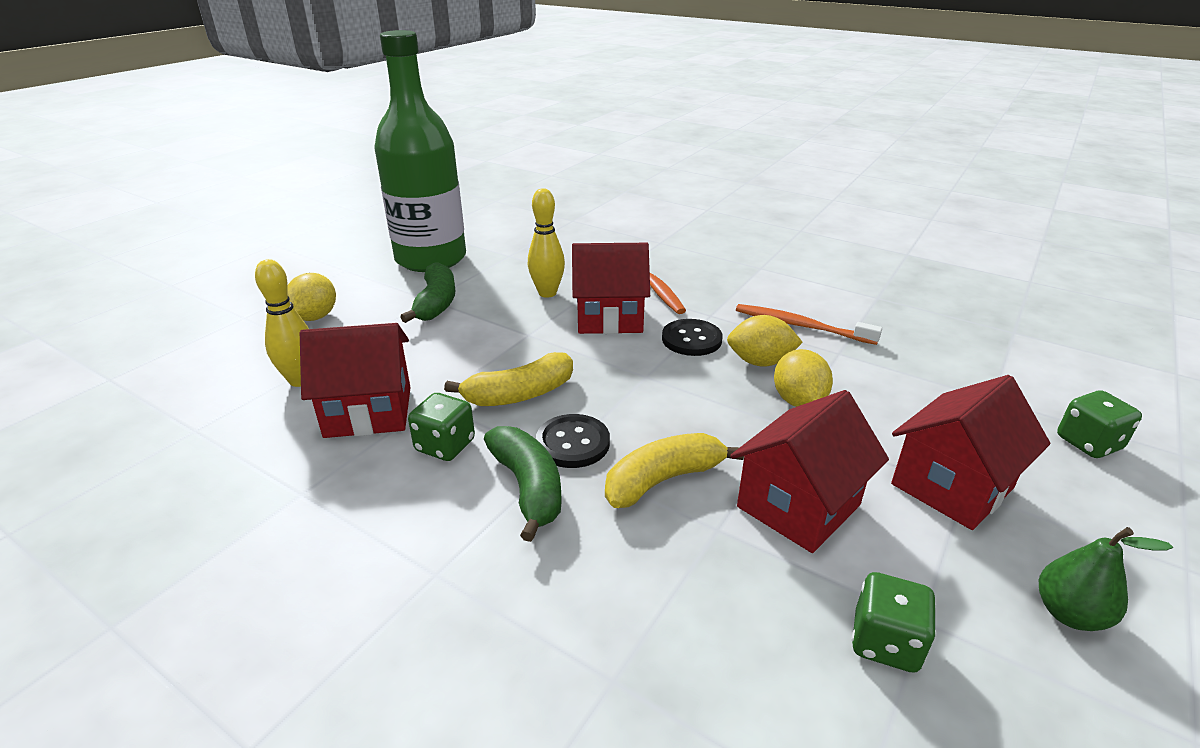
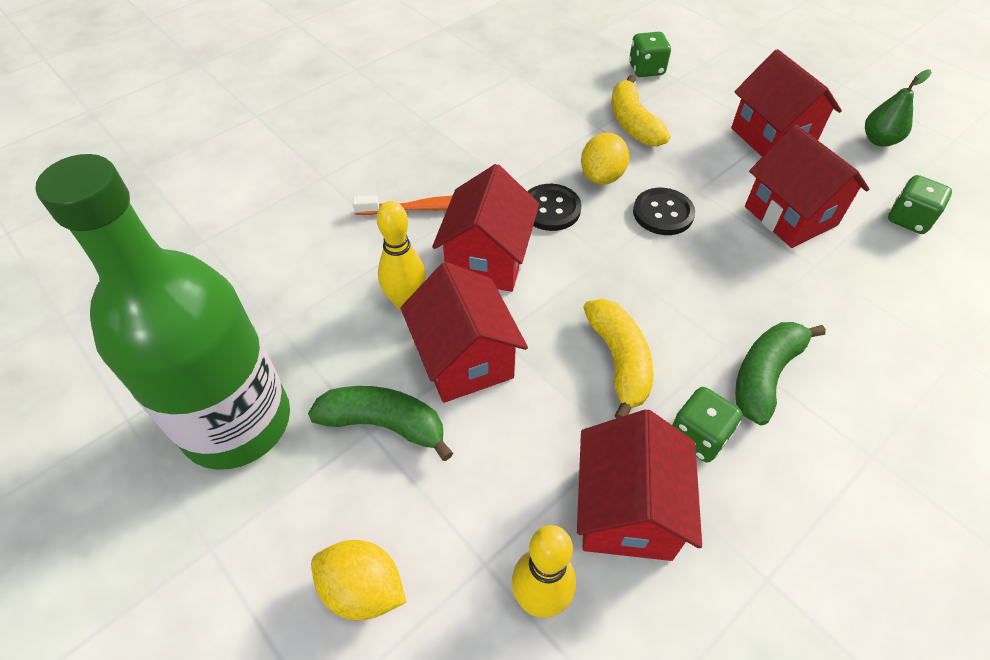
camera: 75 degrees left, 20 degrees up
(500, 323) = (464, 359): none -> red house
(528, 488) = (765, 375): green banana -> green banana turned 45 degrees counterclockwise
(573, 443) = (704, 332): black button -> black button (663, 213)
(663, 480) = (759, 282): yellow banana -> yellow banana (633, 123)
(798, 401) = (664, 173): yellow lemon -> none
(801, 326) = (549, 133): orange toothbrush -> none
(1088, 443) = (732, 64): green dice -> green dice (646, 69)

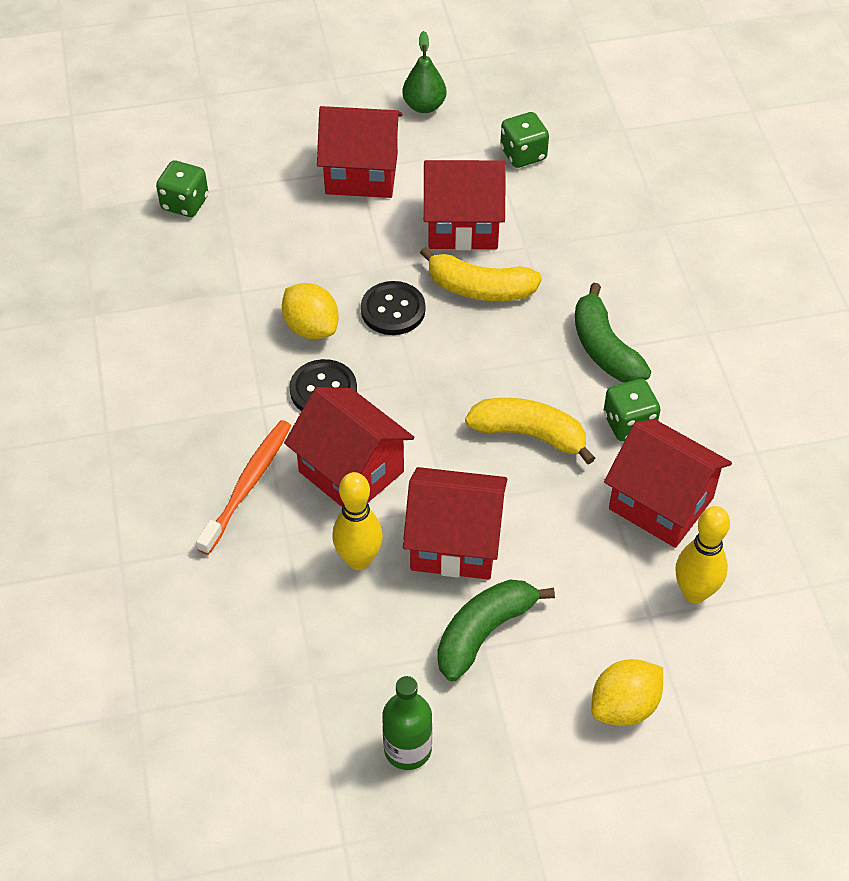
camera: 60 degrees left, 0 degrees up
(236, 422) = (407, 749): green bottle -> green bottle, size x0.42
(633, 123) = (257, 261): yellow banana -> yellow banana (480, 288)

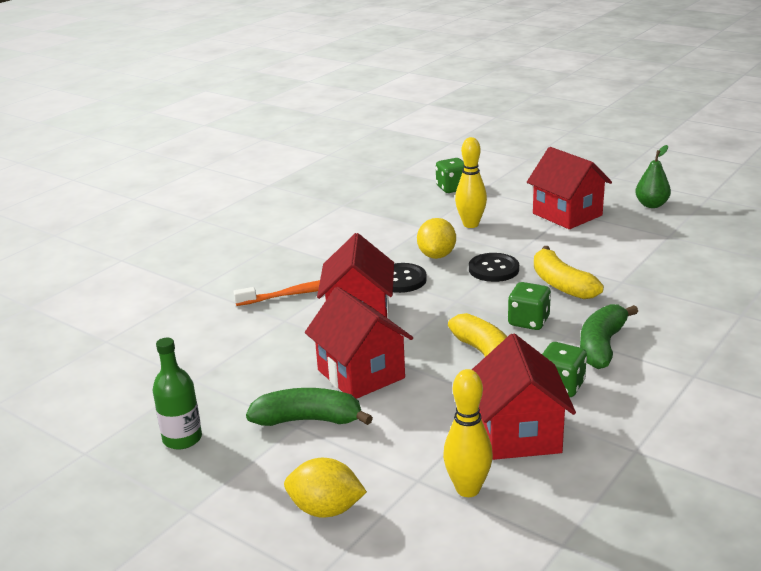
camera: 50 degrees right, 25 degrees down
(359, 560) = (300, 350): yellow bowling pin -> yellow bowling pin (471, 224)
(462, 225) = (595, 256): red house -> none
(523, 154) = (686, 246): green dice -> green dice (528, 321)

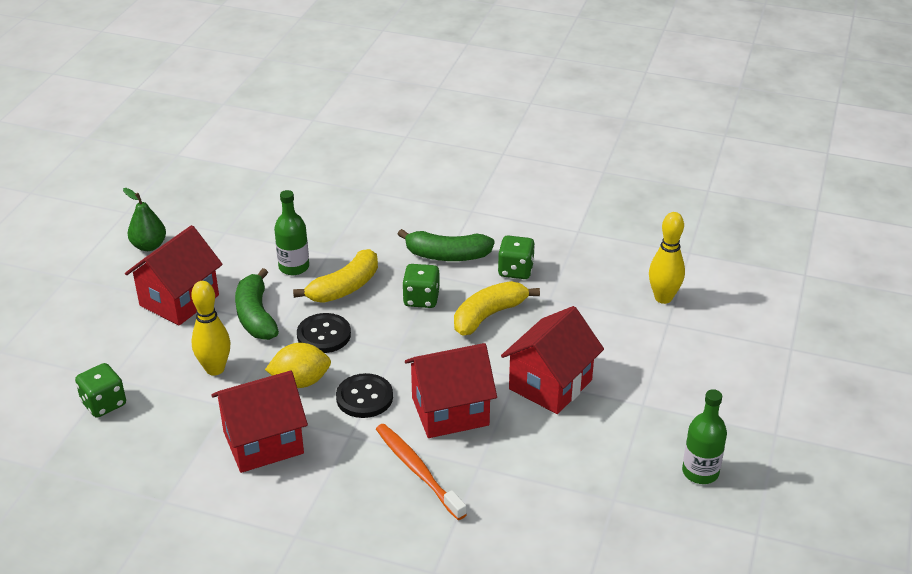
camera: 110 degrees left, 10 degrees up
(308, 420) = (632, 399): green banana -> green banana (256, 316)
(326, 509) = (726, 360): yellow lemon -> none
(519, 433) = (587, 283): red house -> red house (263, 442)
(602, 263) = (294, 267): none -> green bottle

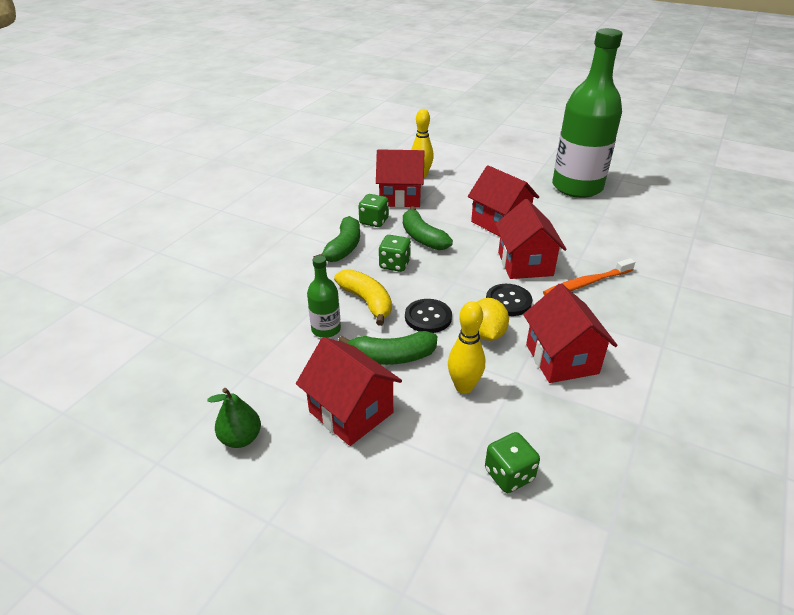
camera: 80 degrees left, 0 degrees up
(488, 315) = (422, 237): yellow banana -> green banana
(587, 285) = (400, 197): none -> red house
(700, 472) = (577, 187): green bottle -> green bottle, size x2.37

